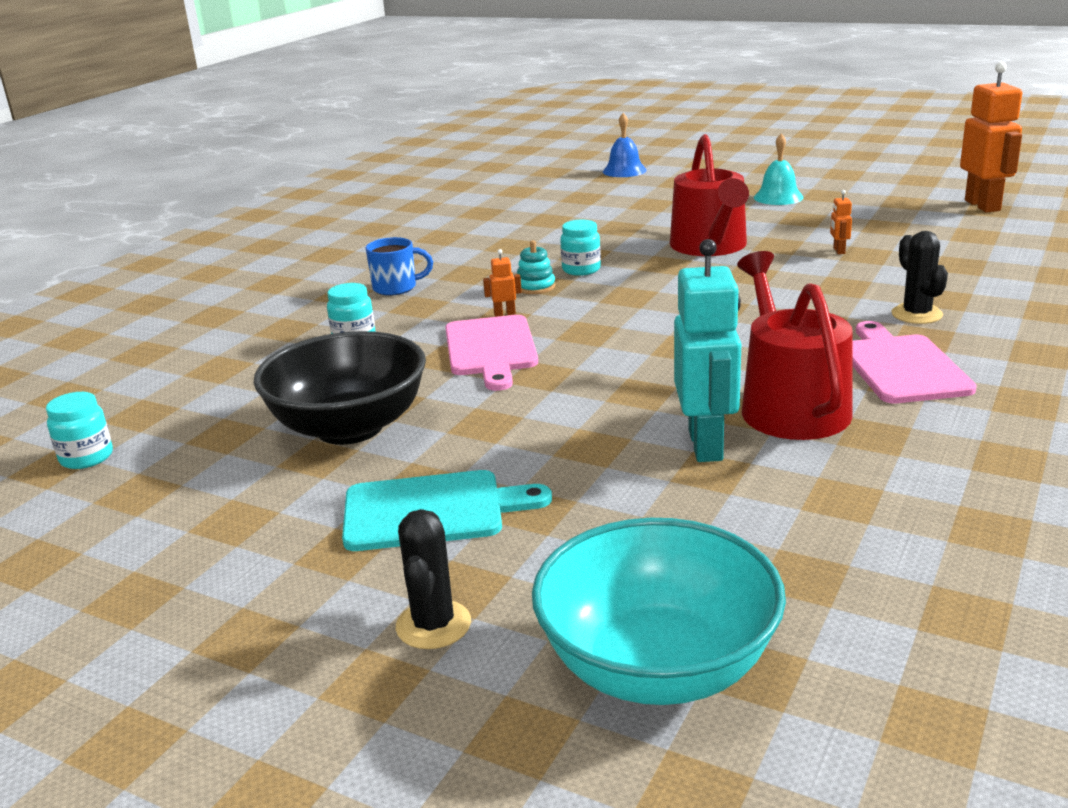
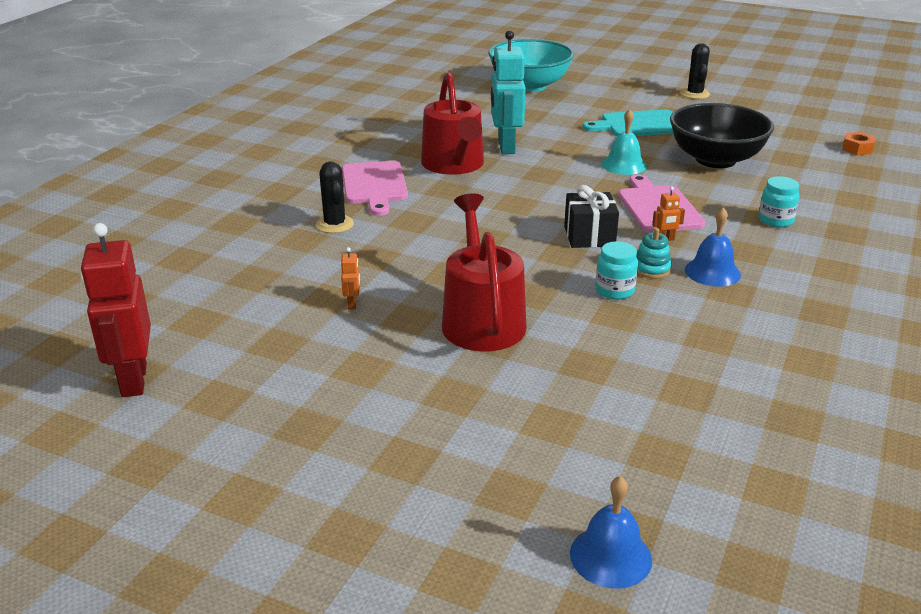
camera: 175 degrees right, 5 degrees up
(86, 457) = (857, 149): turquoise jar -> orange nut
(396, 288) = (790, 275): blue mug -> none
(433, 625) = (615, 94): black cactus -> black cactus (695, 94)
(473, 287) = (712, 272): none -> blue bell
(593, 313) = (589, 236): none -> black gift
(778, 197) = (372, 426): turquoise bell -> turquoise bell (624, 165)
(983, 205) = (133, 380): orange robot -> red robot

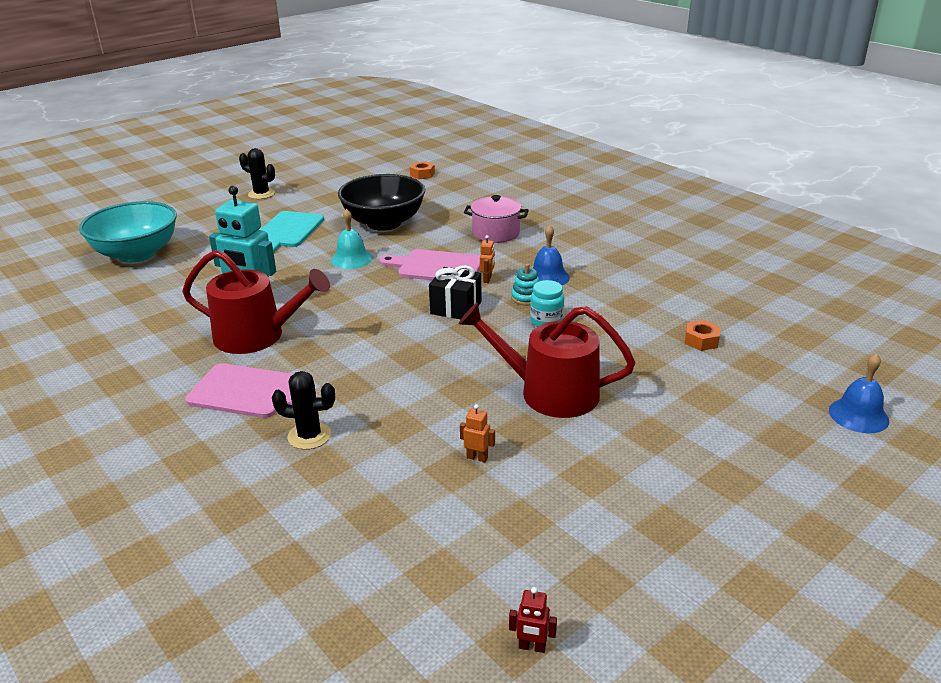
camera: 65 degrees left, 0 degrees up
(133, 380) = (532, 647): red robot -> red robot, size x0.41
(676, 401) = (701, 341): none -> orange nut
(775, 220) = (496, 233): turquoise jar -> pink pot

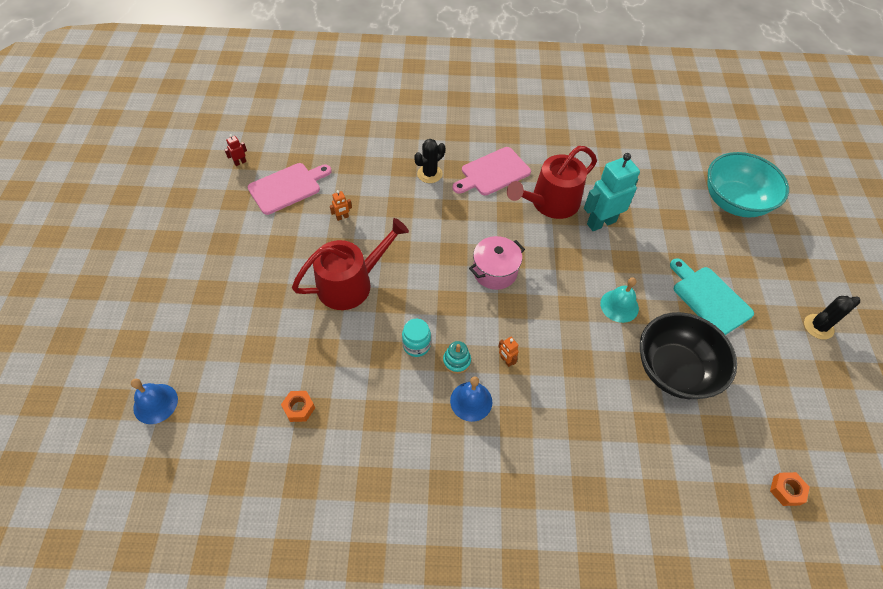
camera: 130 degrees right, 25 degrees up
(436, 267) = (556, 345): pink cutting board -> pink cutting board (287, 187)
(456, 308) = (485, 312): black gift -> none
(496, 233) = (581, 434): pink pot -> pink pot (495, 271)

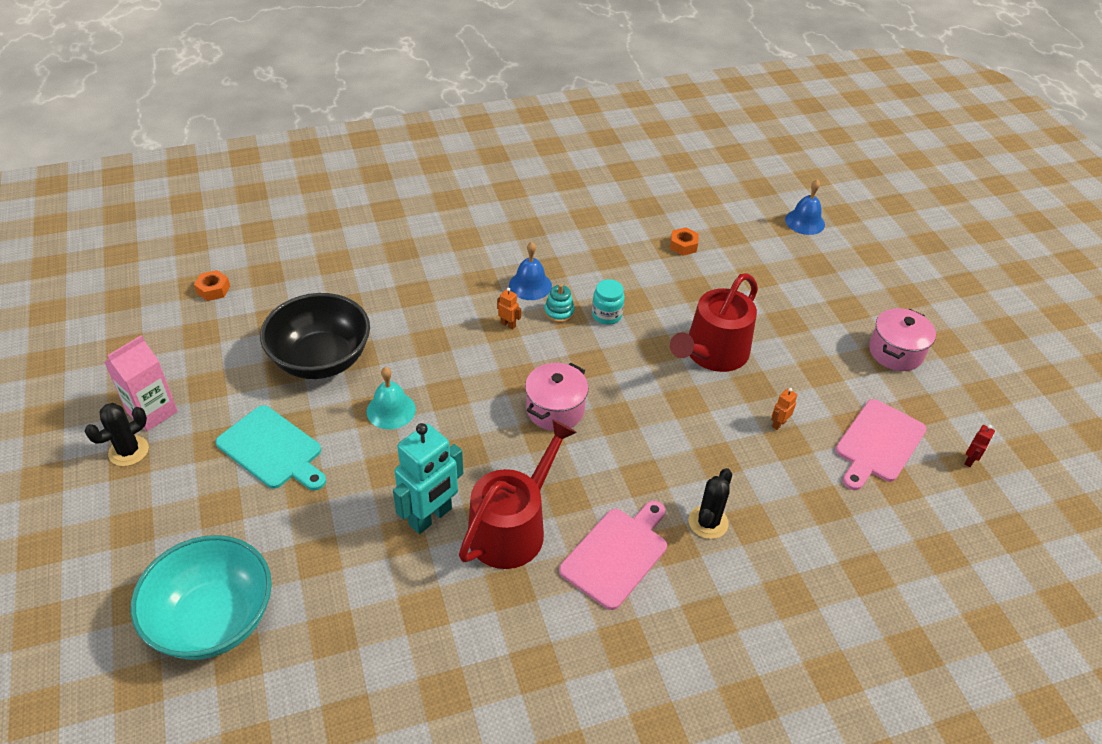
camera: 160 degrees right, 10 degrees down
(211, 244) = (895, 352): none -> pink pot
(809, 357) = (152, 412): none -> pink carton

